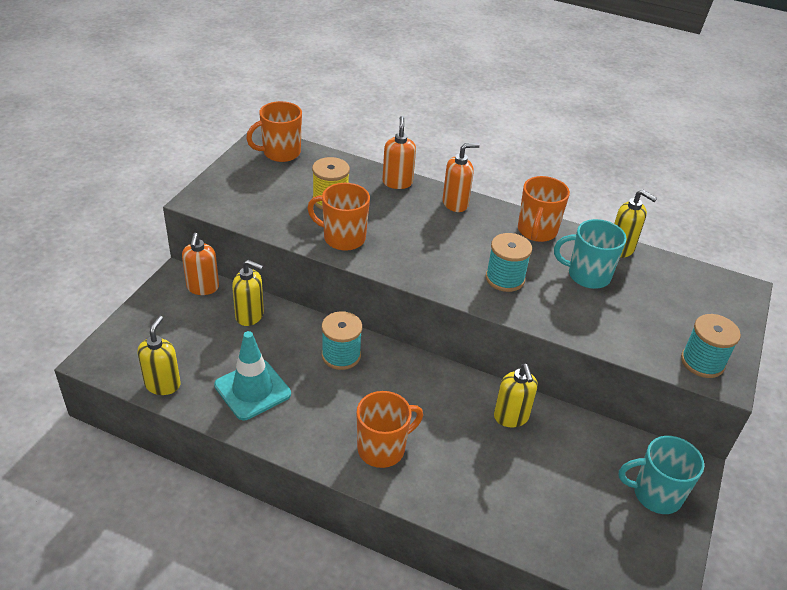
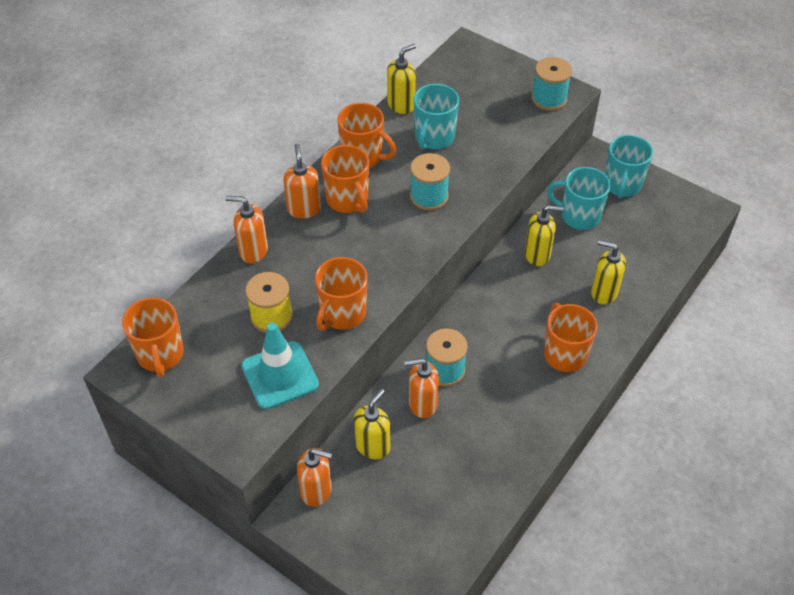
camera: 75 degrees left, 10 degrees up
(163, 384) = (464, 534): yellow soap dispenser -> yellow soap dispenser (604, 292)
(252, 390) = (481, 451): turquoise traffic cone -> turquoise traffic cone (280, 375)
(299, 343) = (422, 404): none -> orange soap dispenser
(477, 227) = (348, 200): none -> orange mug
(584, 452) = (579, 216): none -> turquoise mug

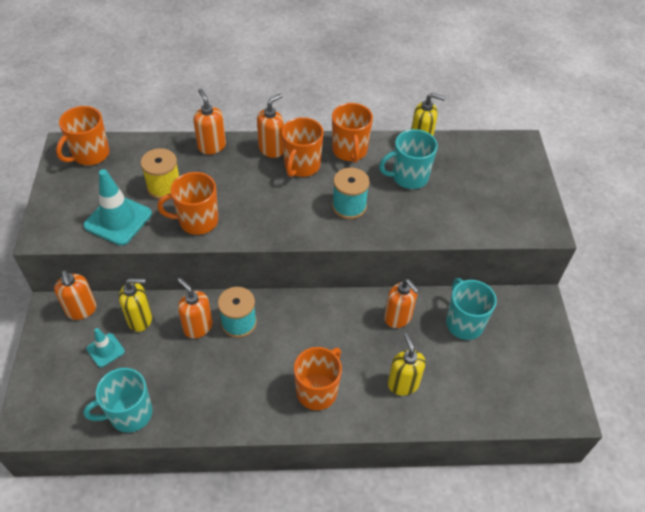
camera: 50 degrees right, 0 degrees up
(385, 493) = (105, 350): none -> turquoise traffic cone
(537, 254) = (398, 318): yellow soap dispenser -> orange soap dispenser
(549, 99) = (525, 220): turquoise spool -> none
(622, 185) = (527, 334): turquoise mug -> turquoise mug (129, 414)

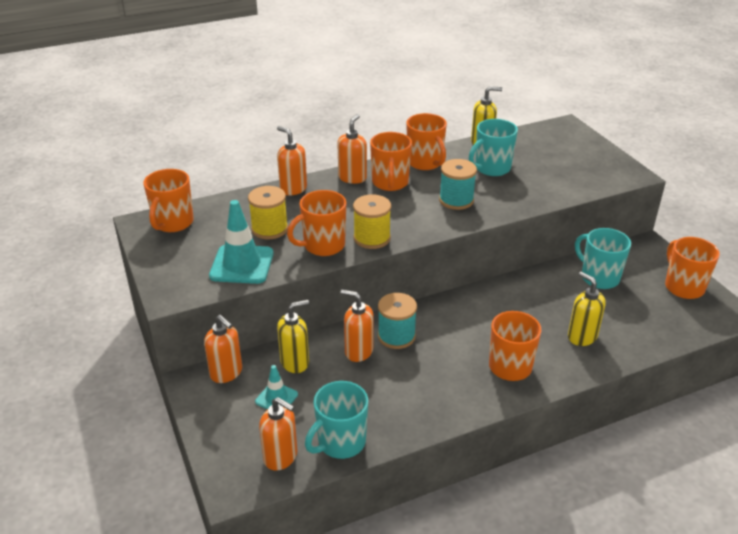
camera: 20 degrees left, 15 degrees down
(244, 226) = (372, 238): none -> yellow spool
(398, 318) = (540, 290): orange soap dispenser -> orange soap dispenser (281, 457)
(541, 363) = (683, 287): none -> orange mug

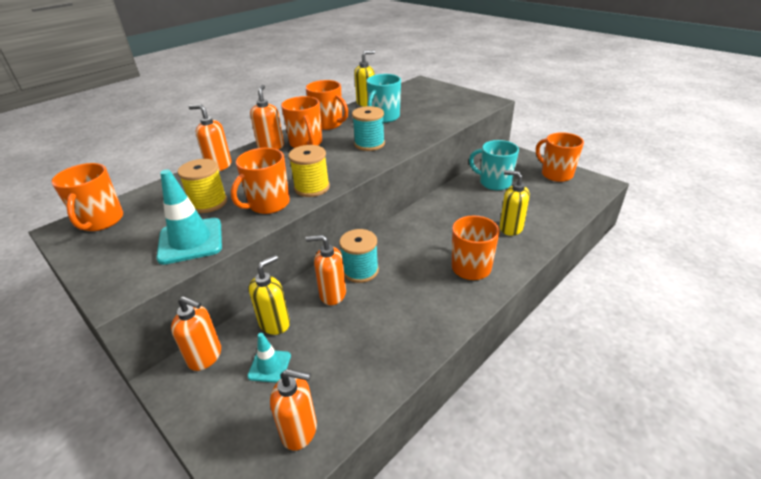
camera: 20 degrees left, 0 degrees up
(340, 442) = (356, 391): turquoise mug -> none

